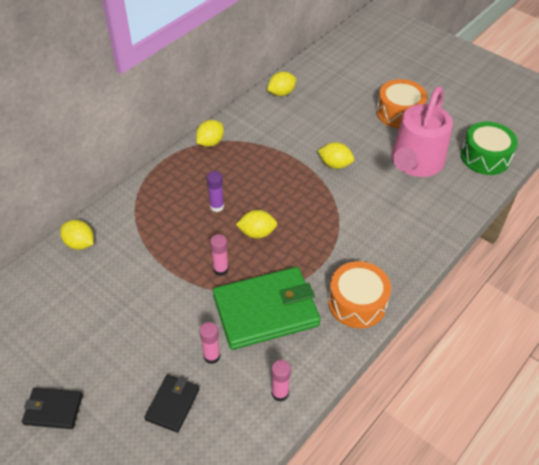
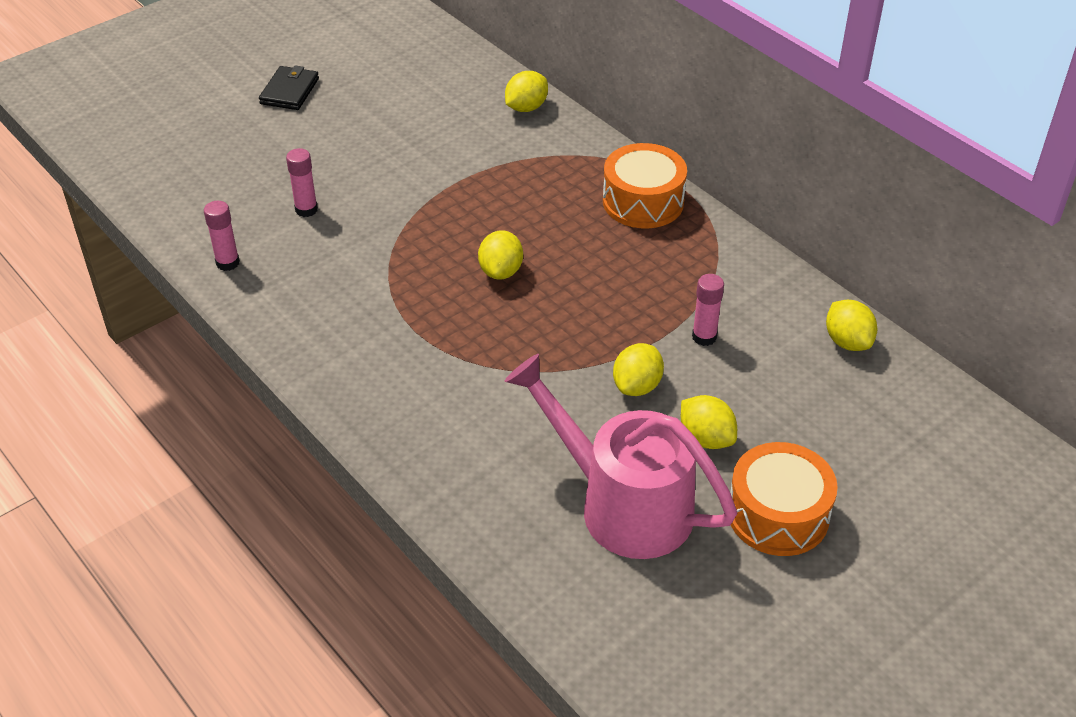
camera: 100 degrees right, 5 degrees down
(172, 404) = (255, 175): black wallet -> none
(210, 142) = (714, 238): yellow lemon -> yellow lemon (706, 438)
(217, 206) = (566, 234): purple glue stick -> none
(221, 269) = (442, 228): pink glue stick -> pink glue stick (704, 337)
(266, 310) = (357, 265): green wallet -> none
(357, 303) = (335, 360): orange drum -> orange drum (643, 201)
(485, 157) = (623, 631): green drum -> none

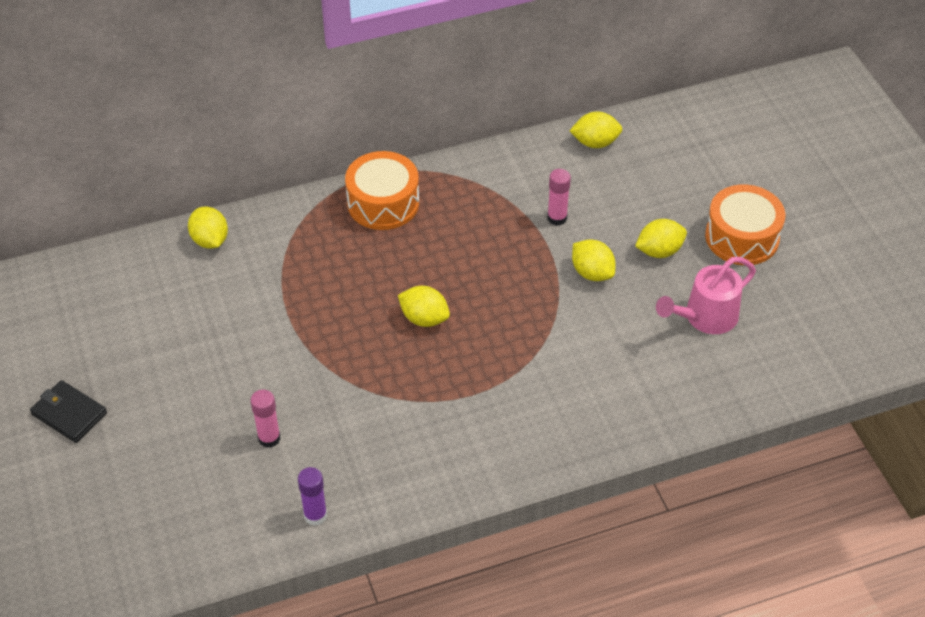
camera: 70 degrees left, 5 degrees up
(227, 263) = (315, 515): pink glue stick -> purple glue stick
(621, 504) = (705, 318): pink watering can -> pink watering can, size x0.63

